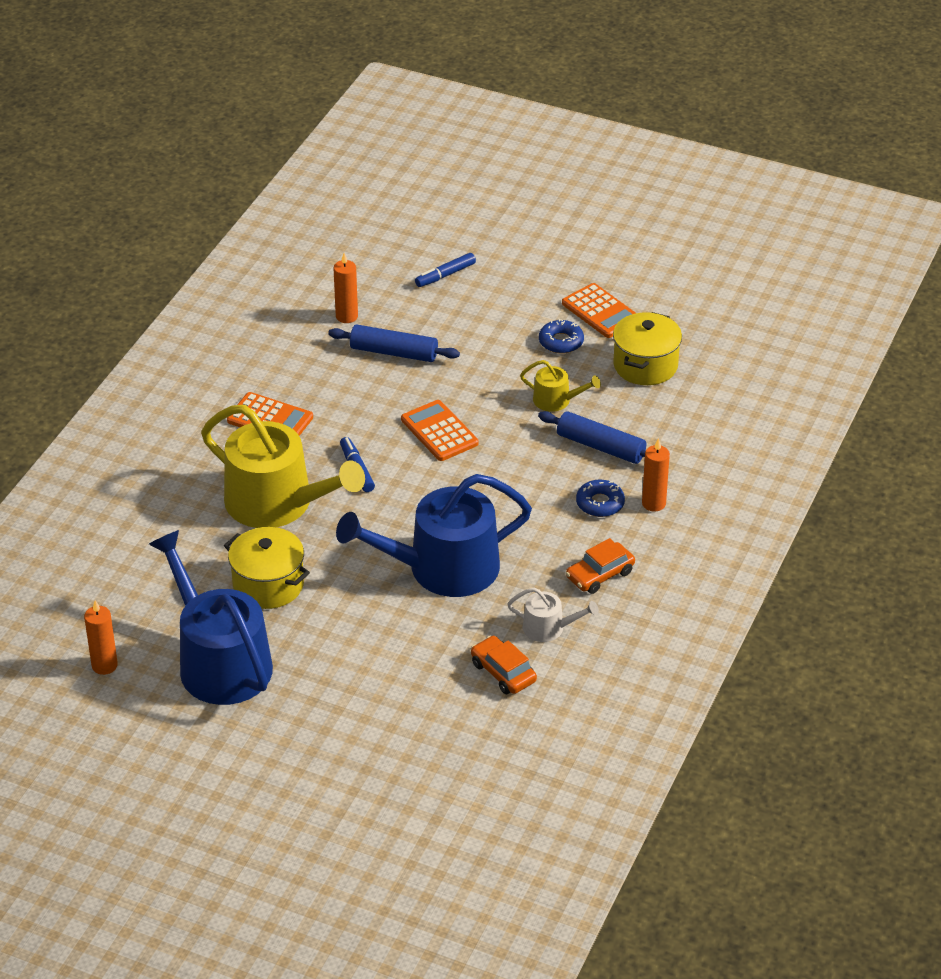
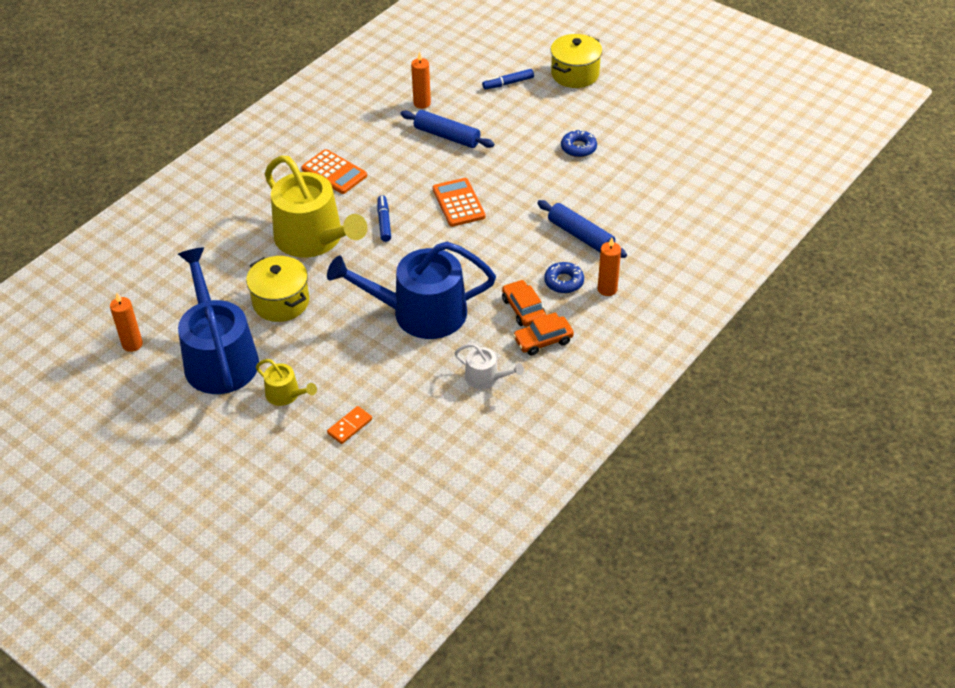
camera: 15 degrees right, 5 degrees up
(410, 710) = (350, 426): none -> orange domino
(503, 672) = (436, 408): orange car -> orange car (523, 309)
(556, 400) = (559, 193): yellow watering can -> yellow watering can (286, 394)
(600, 312) = (618, 129): orange calculator -> none
(645, 365) = (639, 176): yellow pot -> yellow pot (575, 74)

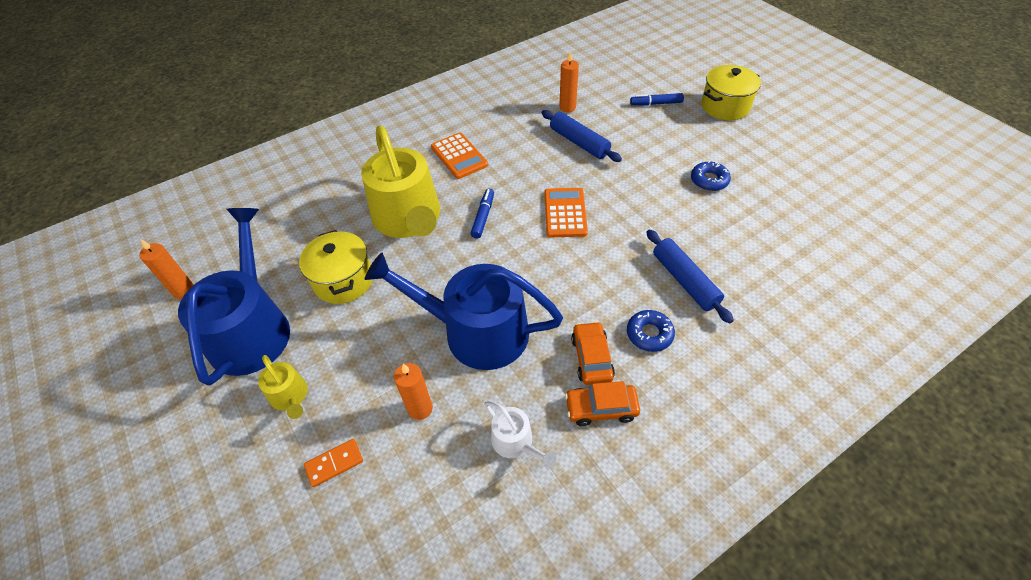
camera: 20 degrees right, 5 degrees up
(607, 289) = (698, 358): orange candle -> orange candle (420, 408)

